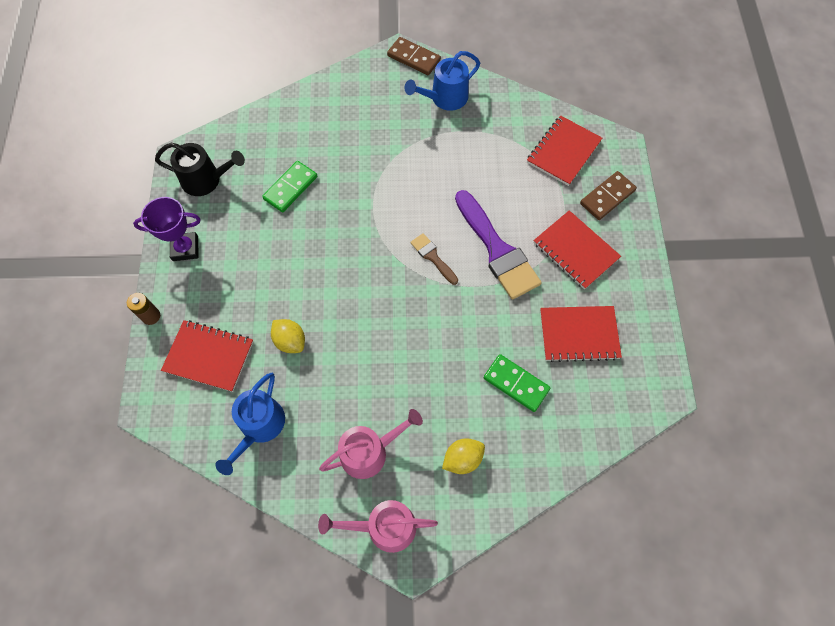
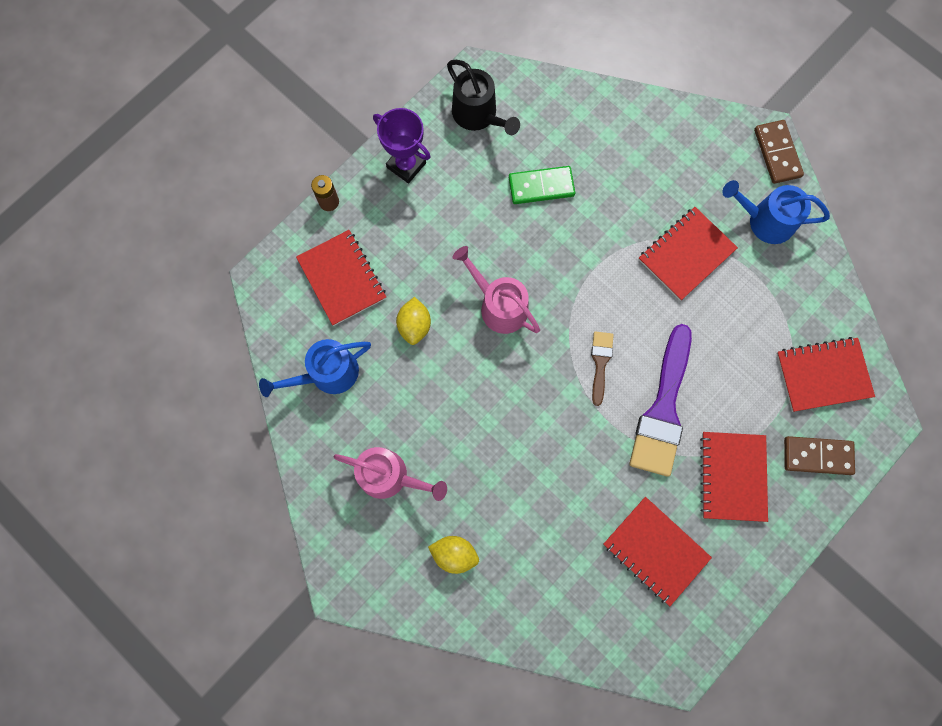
camera: 45 degrees right, 10 degrees up
(384, 527) = (345, 545): pink watering can -> pink watering can (499, 306)
(419, 153) = (686, 254): none -> red notebook
(516, 384) = (558, 538): green domino -> none

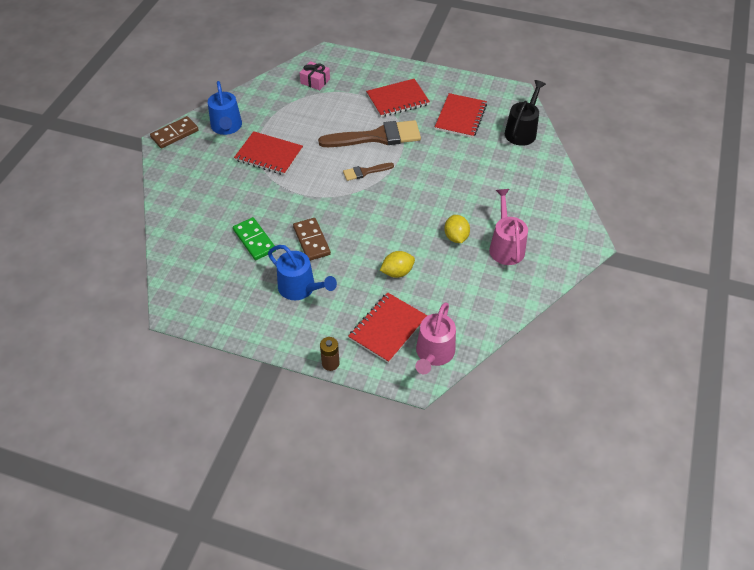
camera: 115 degrees left, 25 degrees down
(327, 374) = (462, 307): blue watering can -> blue watering can (300, 288)
(406, 165) = (274, 325): purple trophy -> none
(454, 554) = (527, 198): yellow lemon -> yellow lemon (456, 237)
(478, 115) = (211, 297): black watering can -> black watering can (522, 131)
(499, 306) = (356, 232): pink watering can -> pink watering can (434, 354)
(663, 409) = (377, 137): purple brush -> brown brush
(817, 456) = (364, 72): brown domino -> brown domino (311, 241)
(823, 375) = (315, 81): red notebook -> pink gift

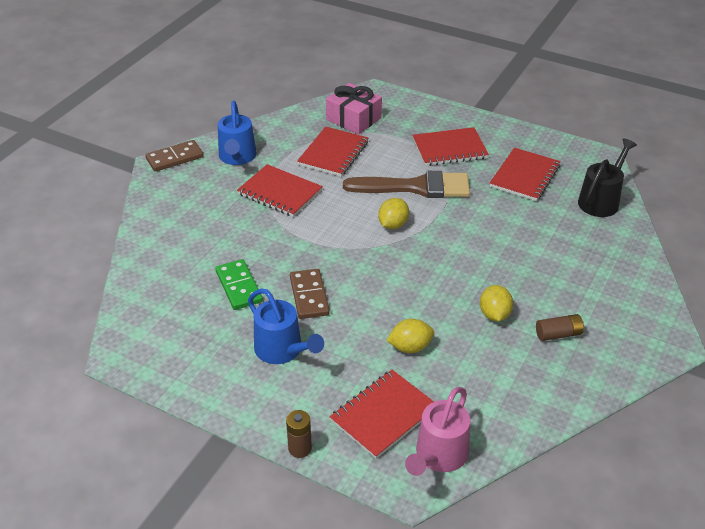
camera: 10 degrees right, 10 degrees down
(305, 114) = (333, 153): none -> red notebook
(315, 81) = (353, 119): pink gift -> pink gift, size x1.52
(365, 172) = (393, 225): brown brush -> yellow lemon
(505, 246) = (558, 334): pink watering can -> brown battery

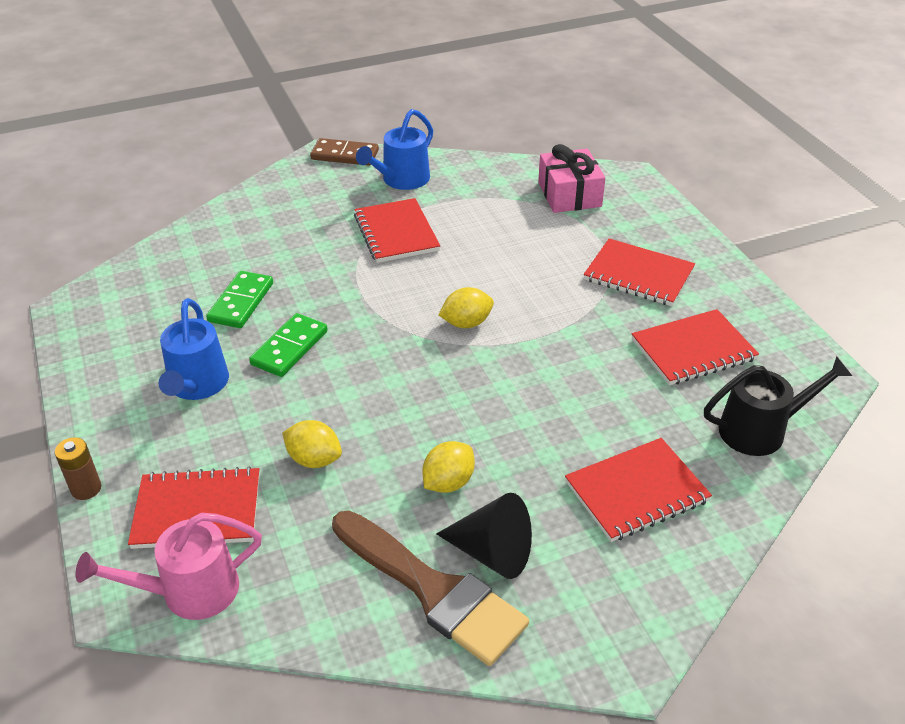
camera: 40 degrees right, 0 degrees up
(309, 296) = (289, 348): brown domino -> green domino
(333, 153) = (501, 220): red notebook -> red notebook (636, 492)
(416, 187) = (544, 297): brown brush -> brown brush (433, 590)
(558, 334) = (492, 552): brown battery -> black cone

